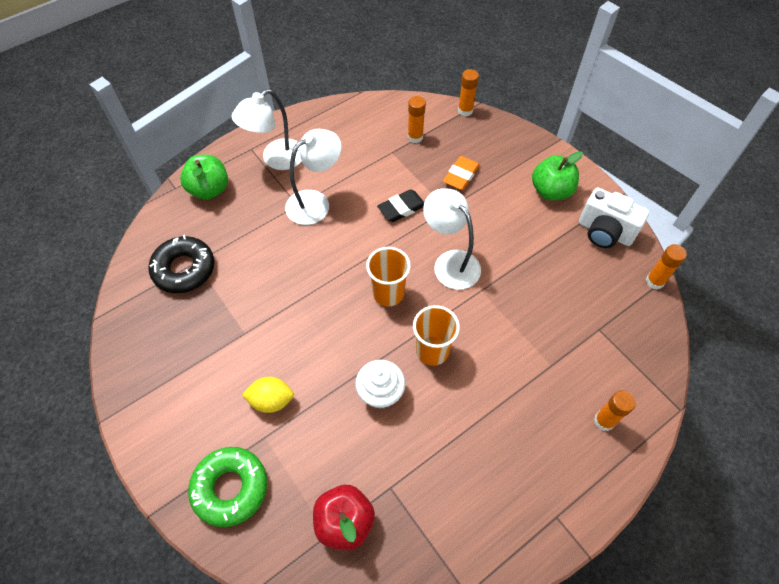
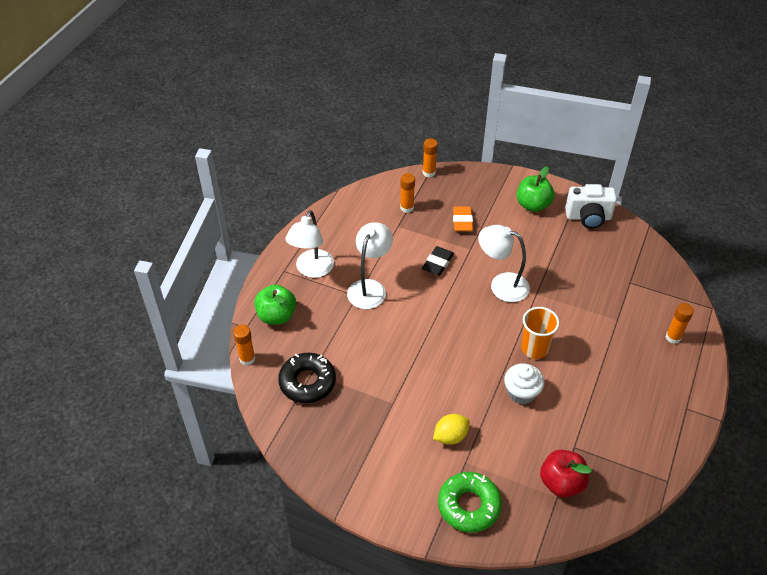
camera: 30 degrees left, 10 degrees down
(388, 293) = (475, 326): orange cup -> none
(654, 281) = (642, 235): orange glue stick -> orange glue stick (247, 359)

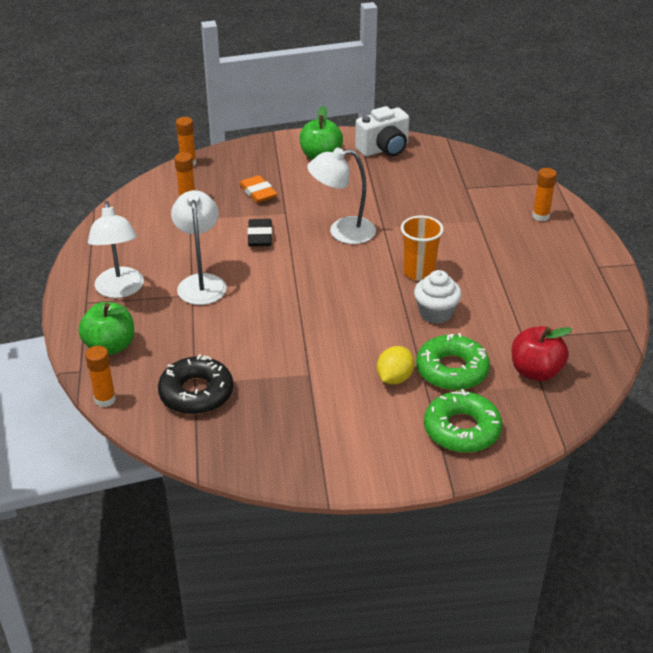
camera: 30 degrees left, 10 degrees down
(498, 450) = (452, 370): none -> green donut

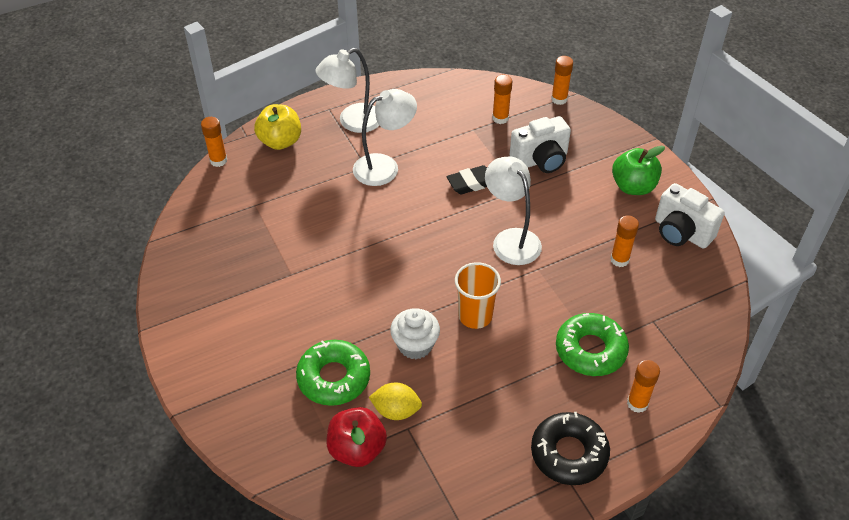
camera: 70 degrees right, 10 degrees up
(110, 346) = (280, 141): green apple -> yellow apple
(196, 393) = (243, 210): black donut -> black donut (569, 453)
(258, 192) = (540, 160): orange eraser -> white camera
(394, 378) = (306, 336): yellow lemon -> yellow lemon (396, 410)
(396, 185) = (619, 260): none -> orange glue stick
(462, 429) = (253, 404): green donut -> green donut (590, 350)

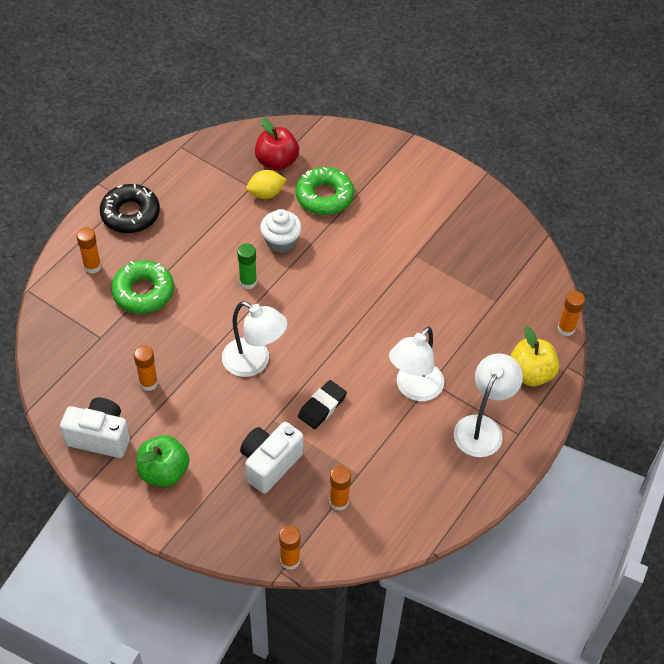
camera: 150 degrees right, 5 degrees up
(475, 316) = (248, 282): orange cup -> green glue stick

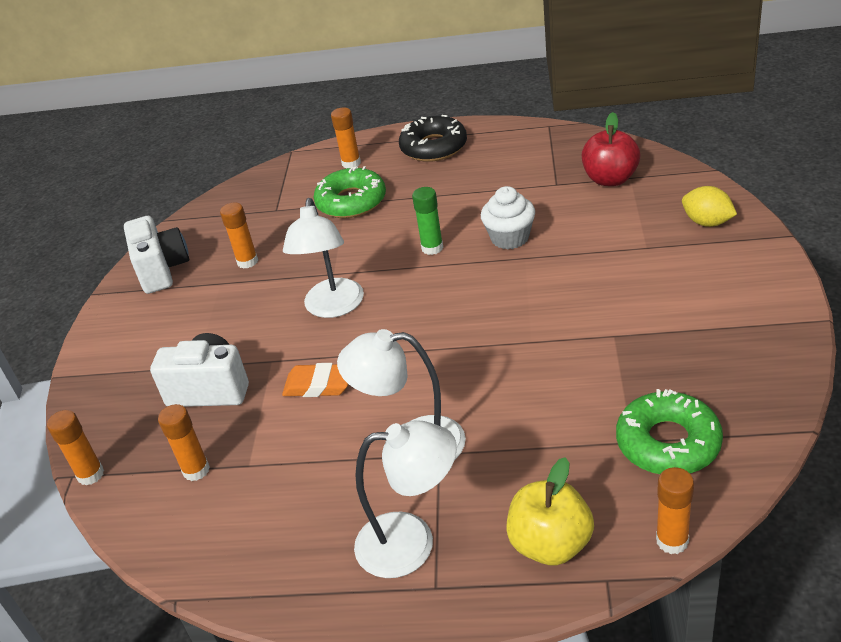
camera: 65 degrees right, 15 degrees down
(164, 472) = (149, 327): green apple -> none
(266, 194) = (559, 196): yellow lemon -> yellow lemon (707, 222)
(322, 407) = (318, 385): black eraser -> orange eraser
(324, 196) = (608, 230): green donut -> green donut (668, 443)

